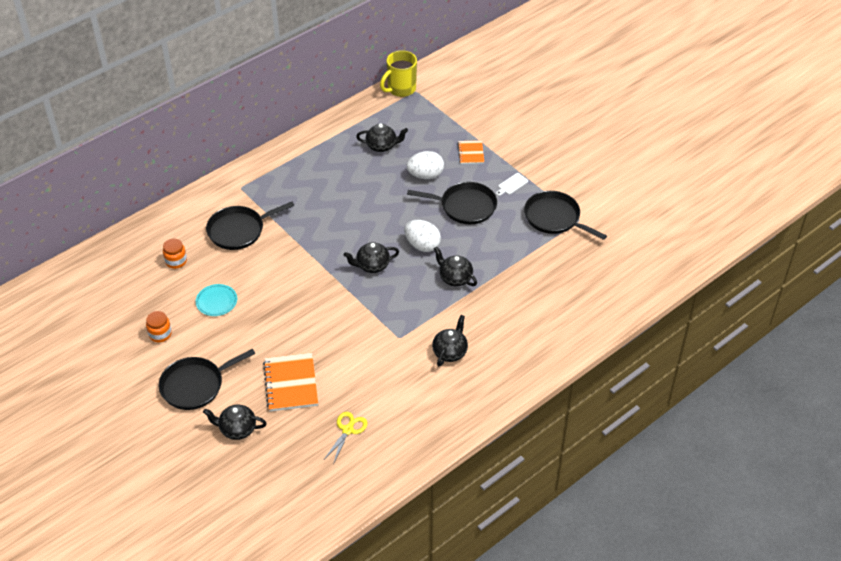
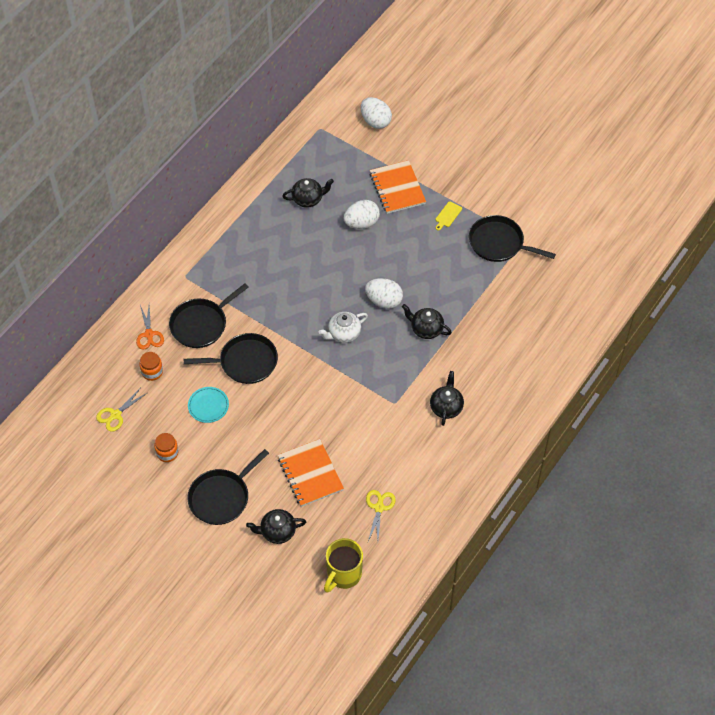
camera: 15 degrees left, 10 degrees up
(126, 291) = (115, 415): none -> yellow scissors
(187, 229) = (149, 334): none -> orange scissors
(372, 266) = (343, 334): black teapot -> white teapot
(401, 89) = (304, 129): yellow mug -> yellow mug (343, 574)
(465, 206) = (410, 249): black pan -> black pan (245, 362)
(470, 95) = (375, 121): none -> white egg
(470, 153) = (397, 188): orange notebook -> orange notebook, size x1.73
(512, 184) = (448, 215): white cutting board -> yellow cutting board

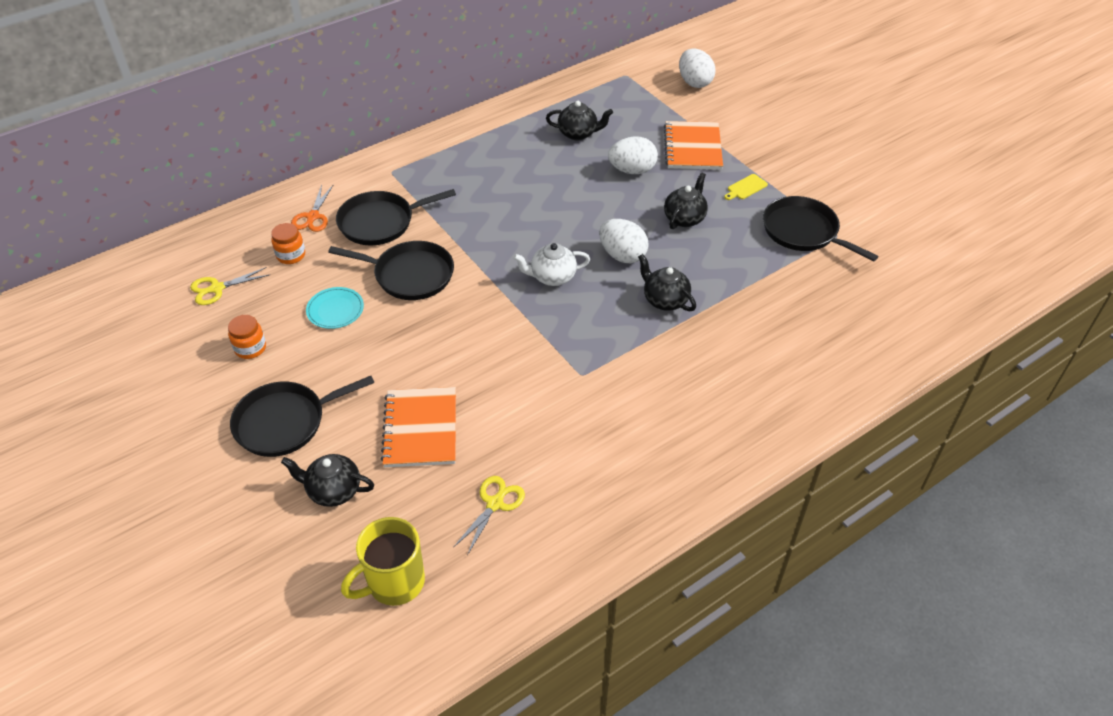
camera: 20 degrees right, 10 degrees down
(446, 407) = (653, 400): black teapot -> black teapot (684, 218)

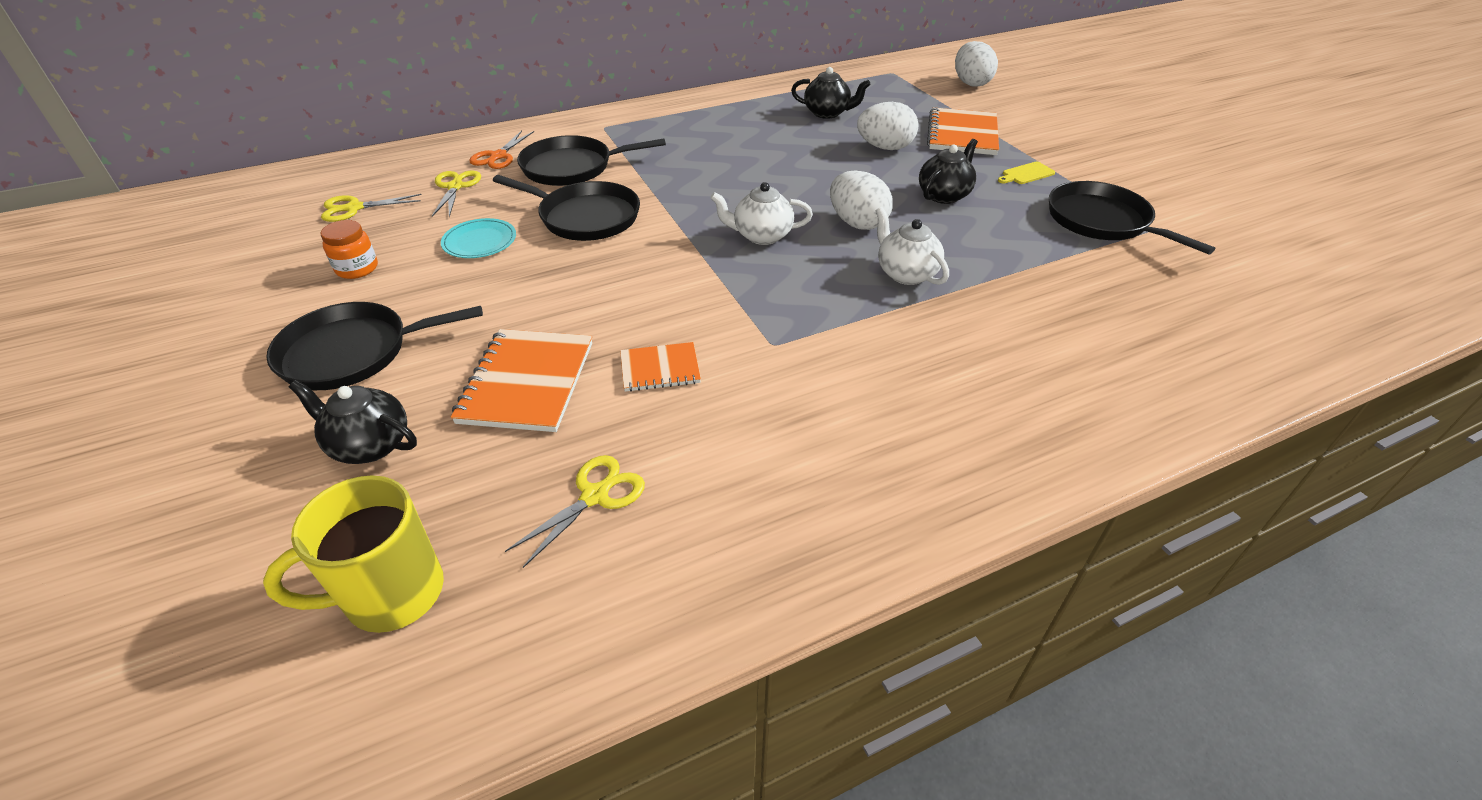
camera: 10 degrees right, 5 degrees down
(291, 255) = (455, 187): orange jar -> yellow scissors
(509, 406) = (660, 369): none -> orange notebook
(664, 300) = (905, 273): black teapot -> white teapot

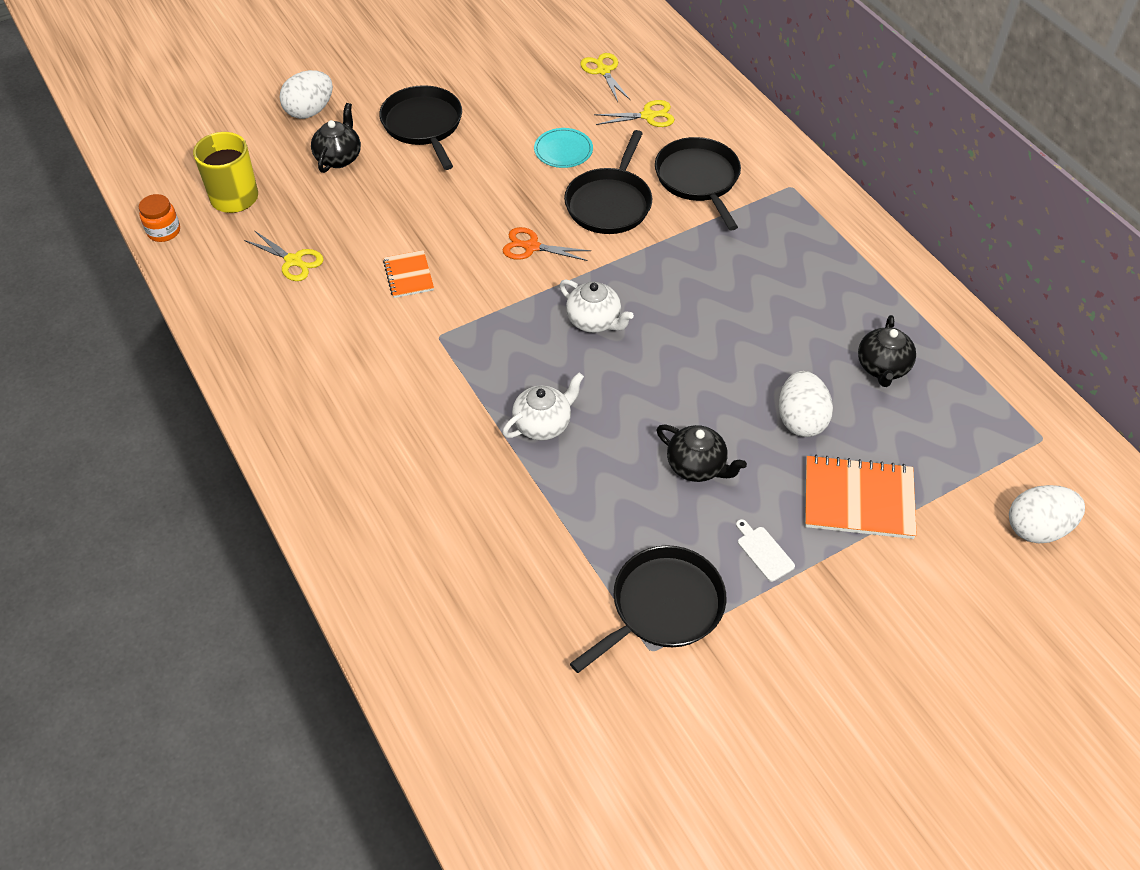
camera: 85 degrees right, 10 degrees up
(357, 268) = (519, 98): orange jar -> orange jar (164, 231)
(498, 156) = (709, 128): orange scissors -> orange scissors (531, 247)
(527, 382) = (394, 212): orange notebook -> none
(761, 236) = (594, 321): white teapot -> white teapot turned 135 degrees clockwise
(857, 223) = (627, 391): white egg -> white egg (310, 111)
(1026, 174) = (763, 552): yellow cutting board -> white cutting board

